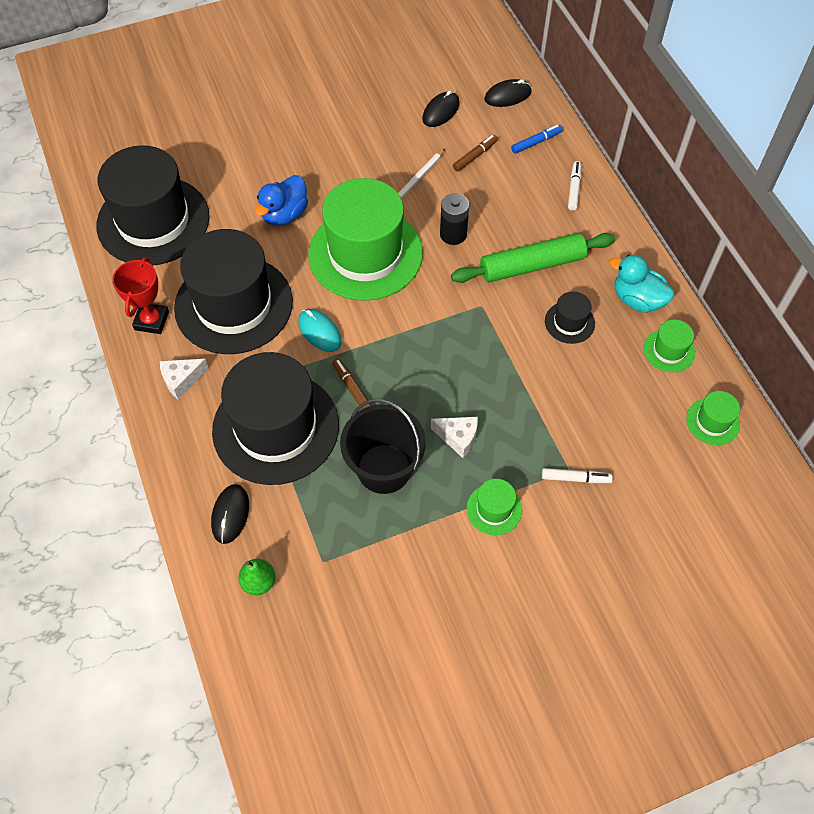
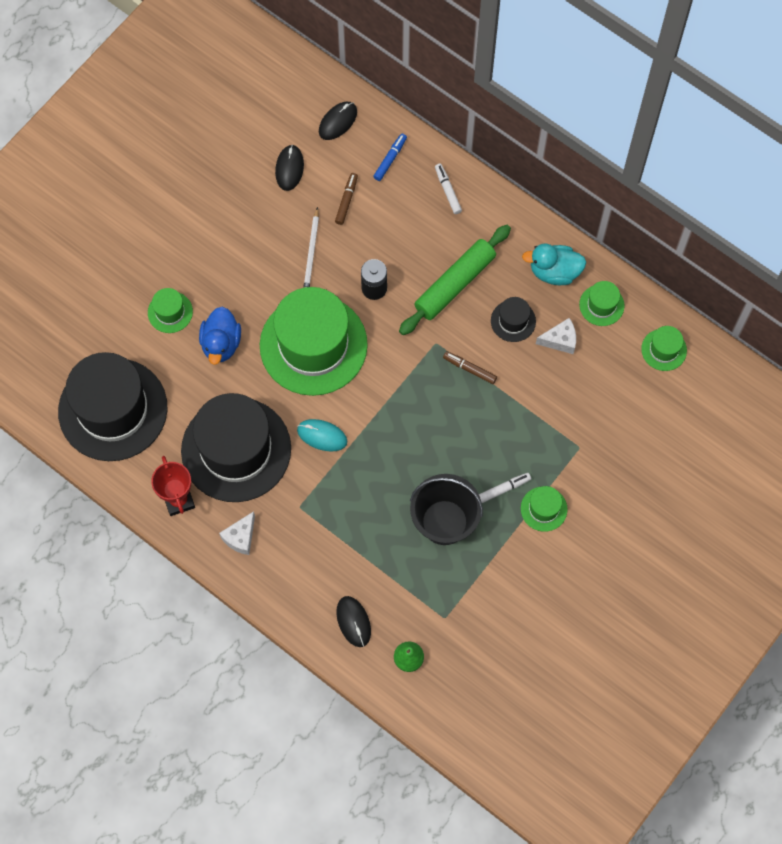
camera: 30 degrees left, 10 degrees up
(259, 170) = (170, 312): none -> green hat
(276, 427) = (341, 535): black hat -> none
(352, 387) = (378, 470): brown marker -> brown marker (469, 369)
(458, 438) = (484, 467): white cheese -> white cheese (560, 340)
(575, 478) = (589, 451): white marker -> white marker (503, 489)

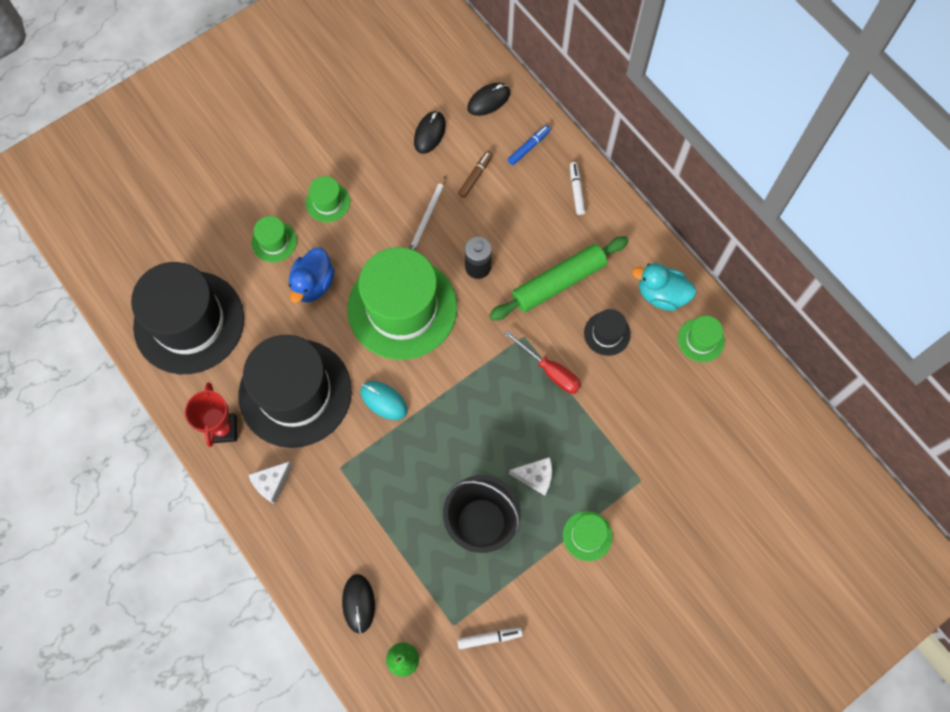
camera: 15 degrees right, 0 degrees up
(469, 369) = (550, 371): brown marker -> red screwdriver
(503, 489) = (550, 504): white marker -> white marker (489, 638)
(560, 340) = (649, 365): white cheese -> white cheese (535, 477)
(664, 349) = (753, 401): green hat -> green hat (328, 202)

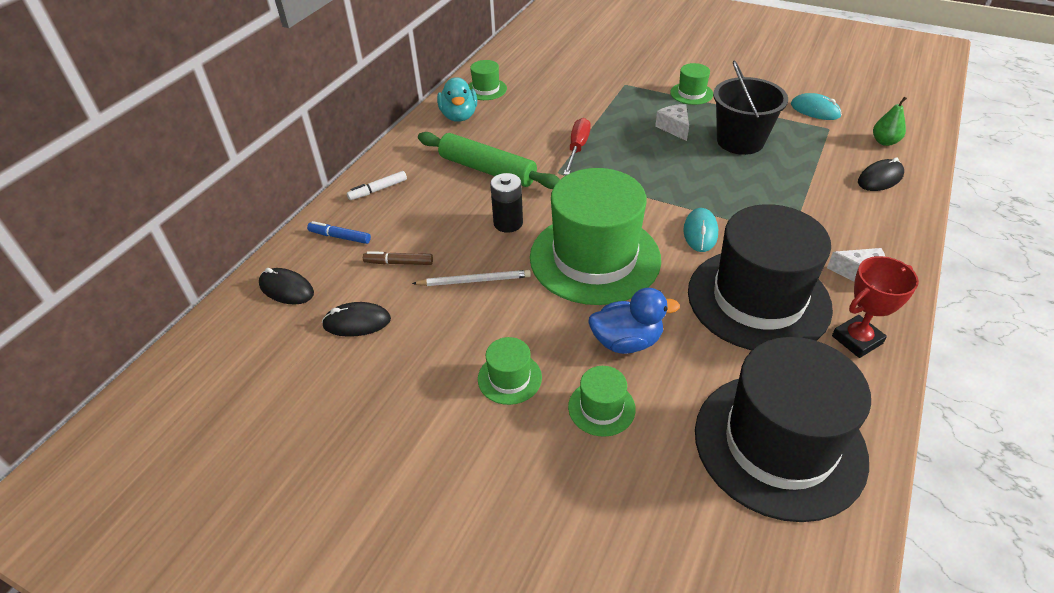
camera: 115 degrees left, 25 degrees down
(489, 638) = (815, 110): white marker -> turquoise mouse
(607, 333) = (517, 131): black hat -> none

